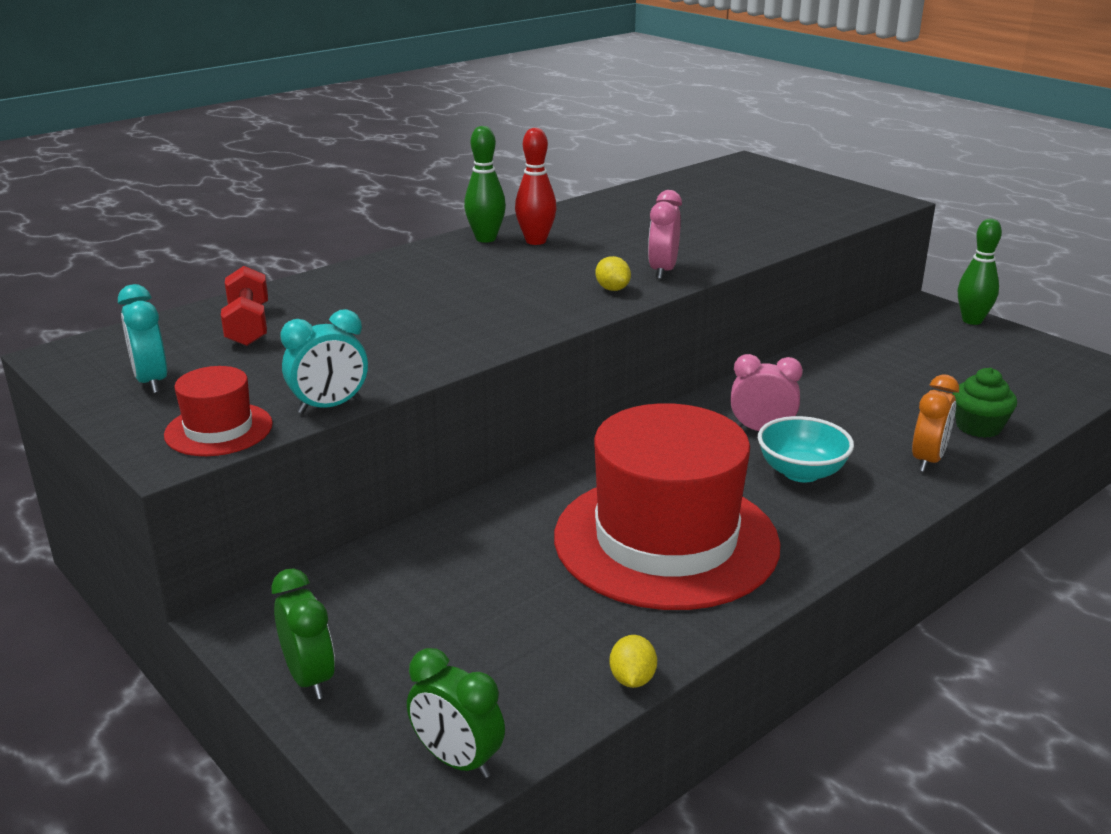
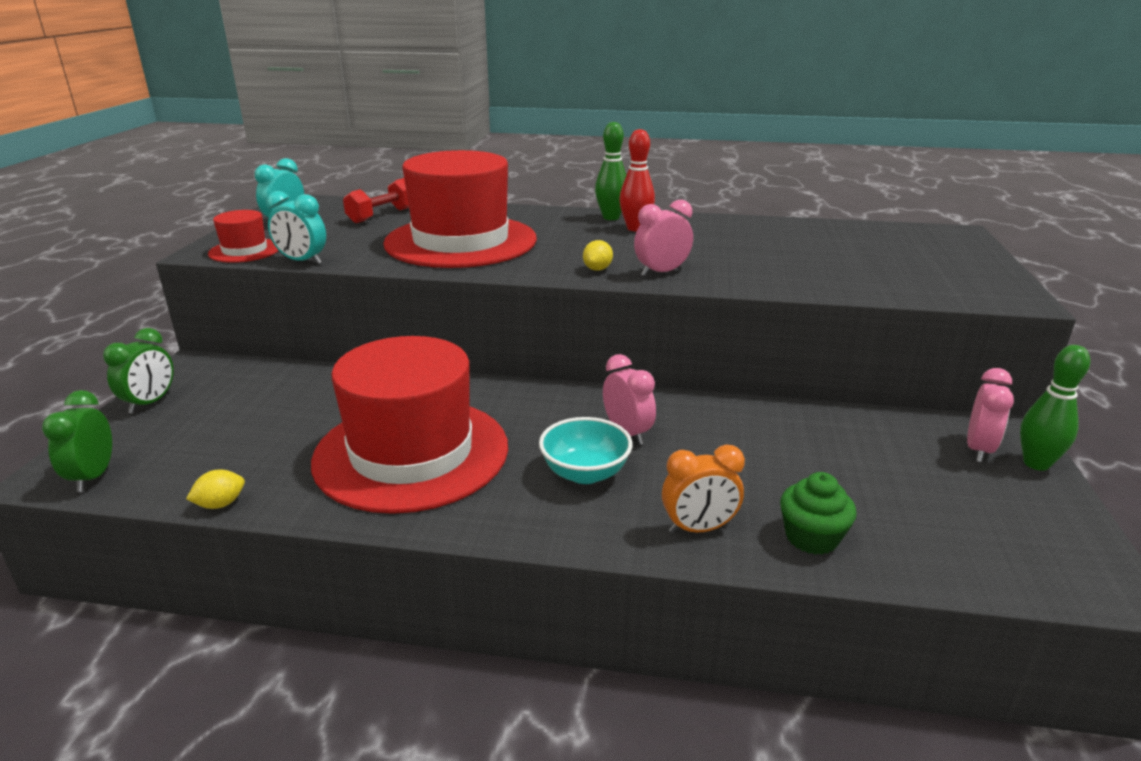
camera: 50 degrees right, 0 degrees up
(424, 316) = (461, 241): none -> red hat
(937, 327) = (978, 449): none -> pink clock

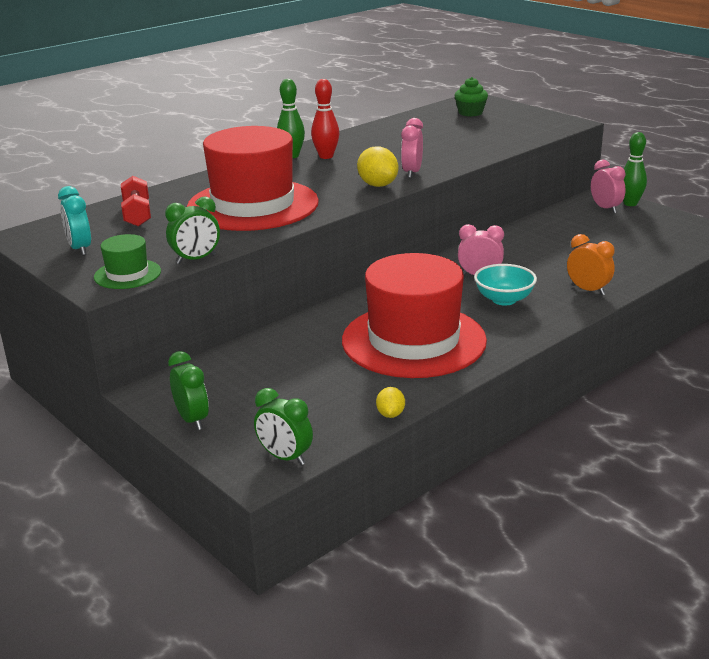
camera: 50 degrees left, 0 degrees up
(245, 251) = (127, 274): red hat -> green hat
(302, 261) = (196, 259): turquoise clock -> green clock
(597, 269) = (377, 185): yellow lemon -> yellow lemon, size x1.74
(699, 528) = (588, 290): orange clock -> orange clock turned 75 degrees counterclockwise
(811, 537) = (624, 269): green cupcake -> green cupcake (470, 113)

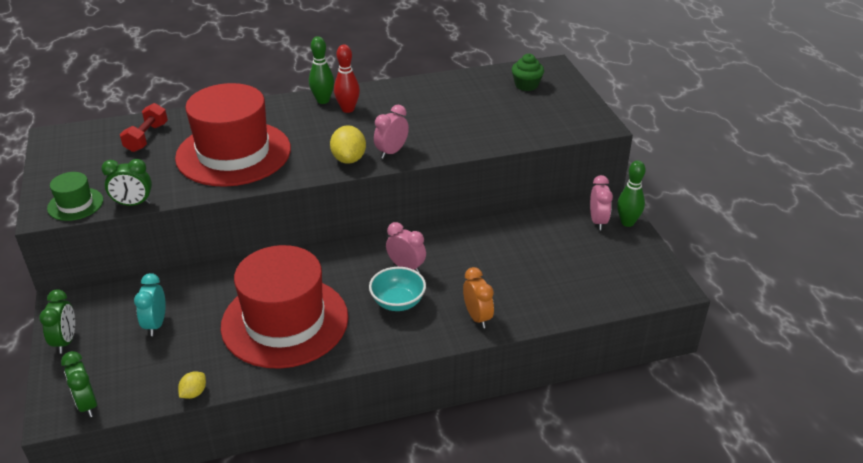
camera: 25 degrees right, 10 degrees up
(80, 249) = (74, 164): turquoise clock -> turquoise clock (156, 324)

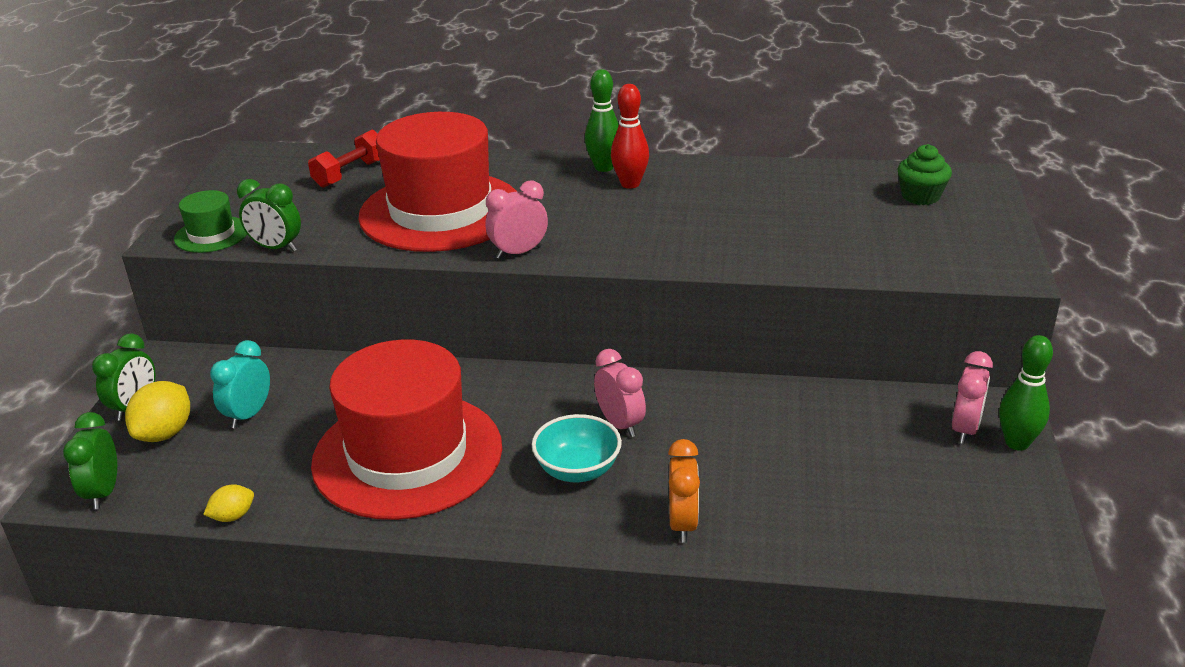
camera: 25 degrees right, 5 degrees down
(349, 159) = (587, 247): yellow lemon -> yellow lemon (165, 433)
(391, 152) = (653, 250): pink clock -> pink clock (519, 253)

